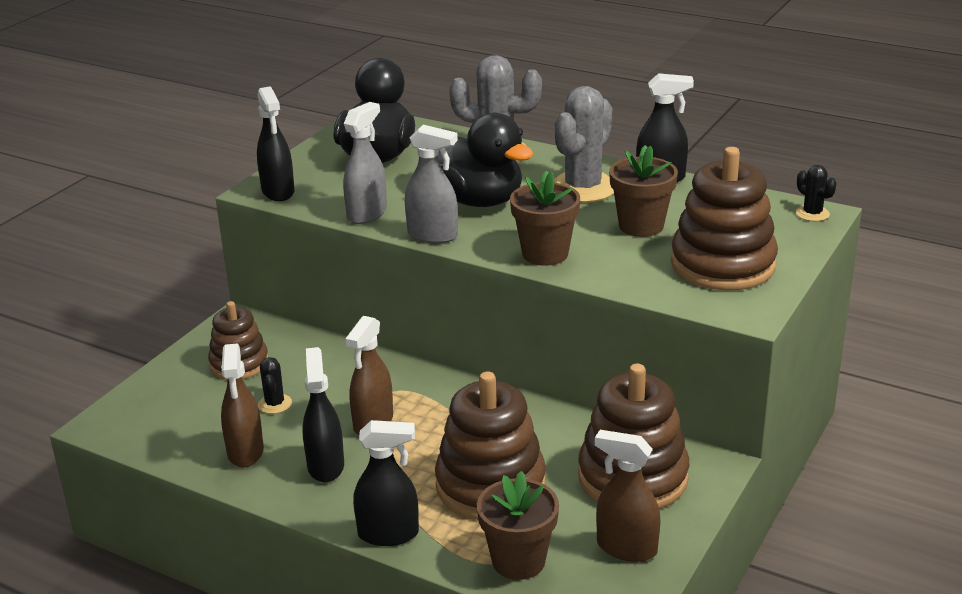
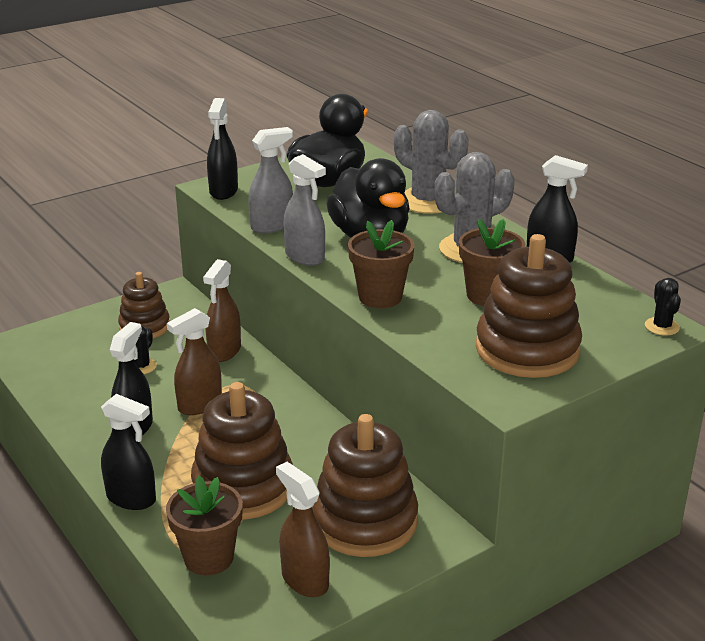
camera: 25 degrees right, 0 degrees up
(245, 452) = (88, 397): brown spray bottle -> brown spray bottle (224, 351)

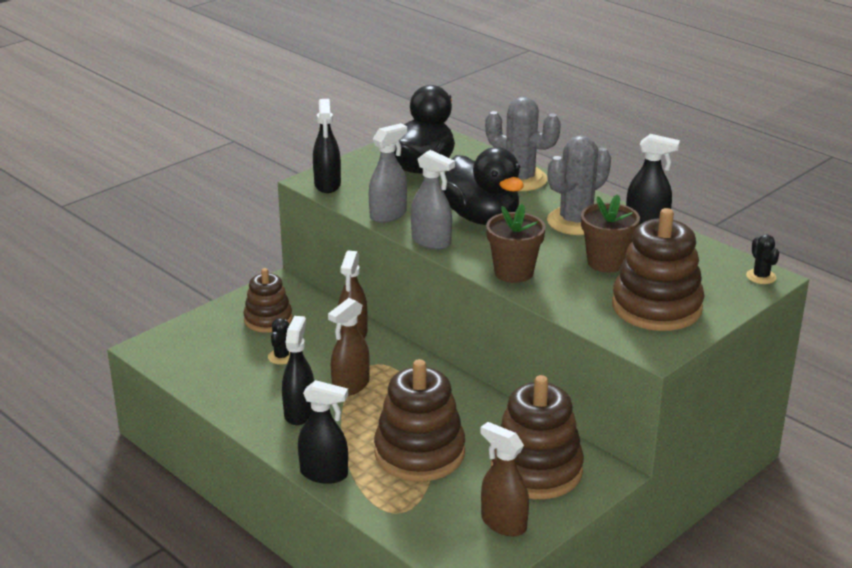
camera: 10 degrees left, 0 degrees up
(209, 558) = (414, 515): brown flower pot -> none

